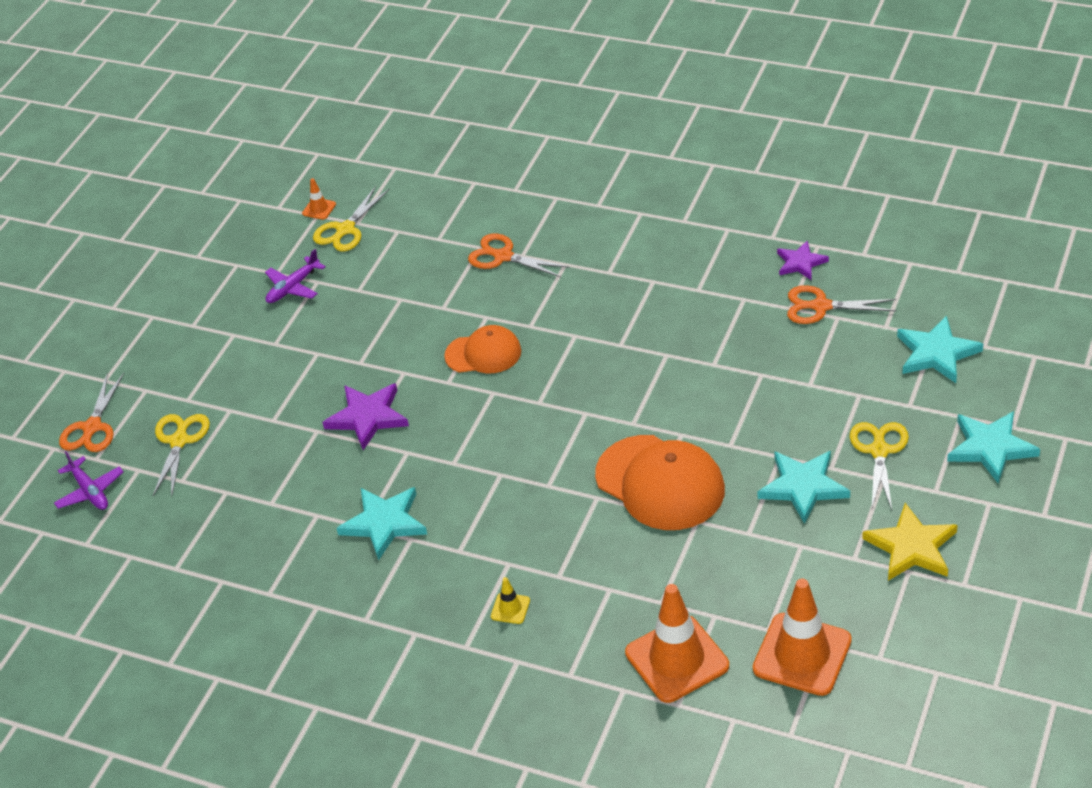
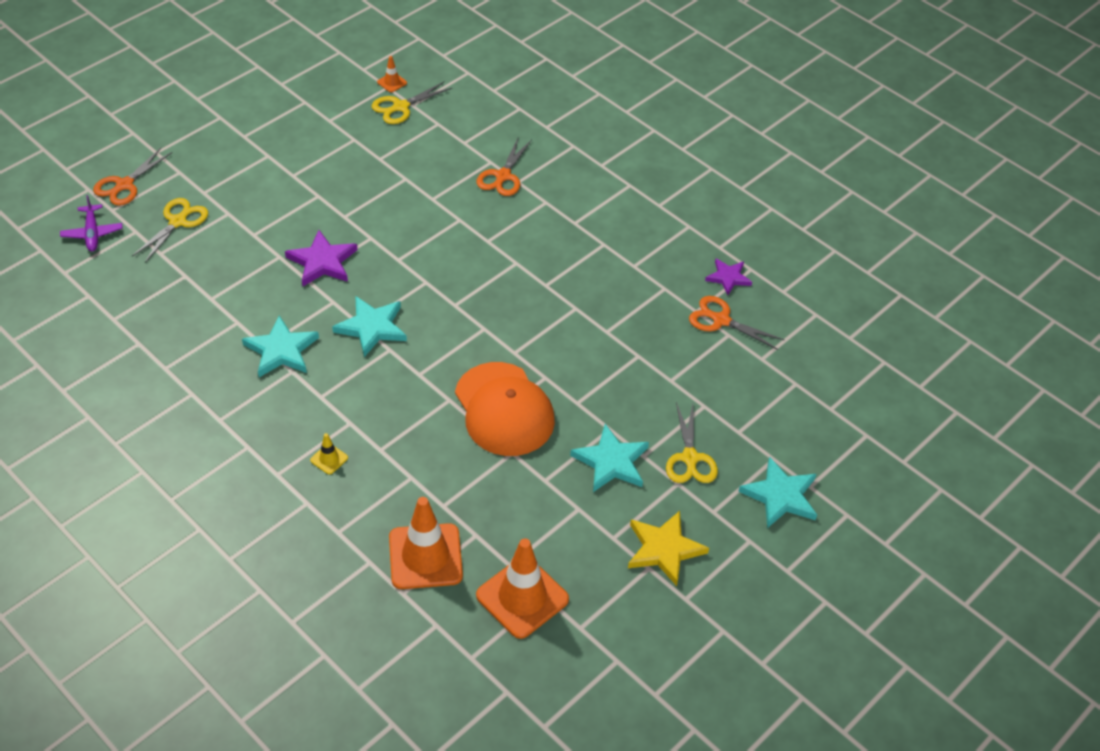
camera: 15 degrees right, 5 degrees up
(293, 287) = (334, 136): purple plane -> none
(483, 353) = (439, 248): orange cap -> none
(503, 256) = (503, 176): orange scissors -> orange scissors turned 120 degrees counterclockwise
(879, 450) = (690, 458): yellow scissors -> yellow scissors turned 150 degrees clockwise
(936, 353) = (788, 398): turquoise star -> turquoise star (372, 327)

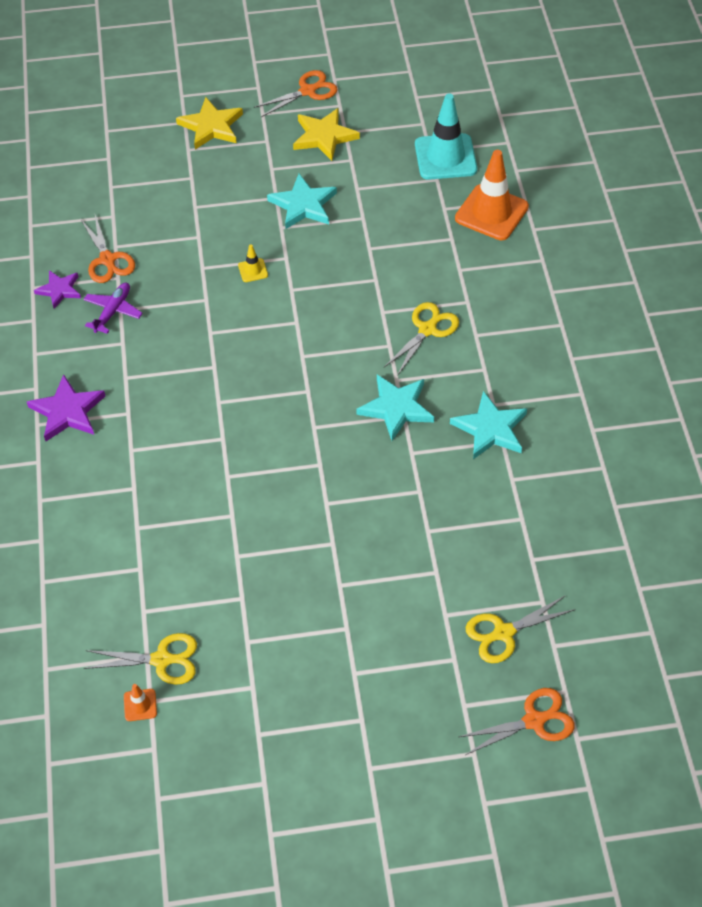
camera: 140 degrees left, 5 degrees up
(92, 233) = (600, 668): purple plane -> purple plane (113, 311)
(322, 262) = (391, 501): purple star -> purple star (67, 411)
(329, 459) = (513, 315): yellow traffic cone -> yellow traffic cone (253, 270)
(503, 176) = (142, 502): orange scissors -> orange scissors (308, 91)
(504, 410) = (347, 281): orange cap -> none
(522, 597) = (445, 157): orange traffic cone -> turquoise traffic cone
(690, 458) = (245, 178): yellow scissors -> yellow scissors (427, 329)
(780, 496) = (211, 126): turquoise star -> yellow star

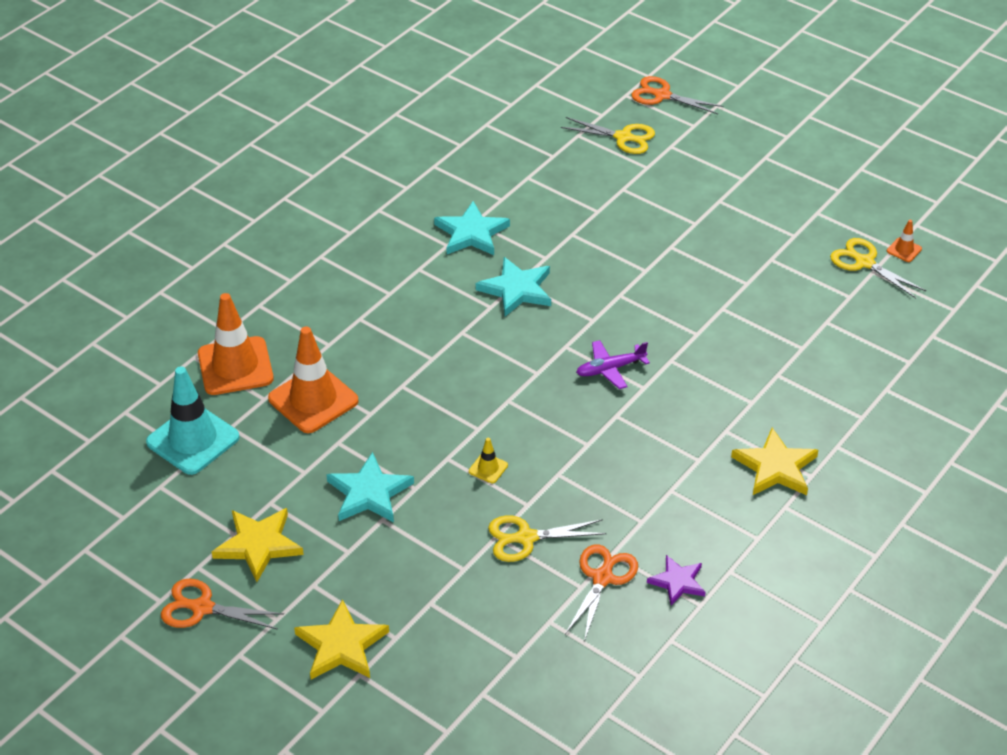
camera: 135 degrees left, 10 degrees down
(67, 411) = (775, 467): purple star -> yellow star
(113, 311) = (649, 524): purple plane -> purple plane (610, 369)
(414, 229) = (313, 400): none -> orange traffic cone
(427, 329) = (417, 322): yellow scissors -> yellow scissors (525, 538)

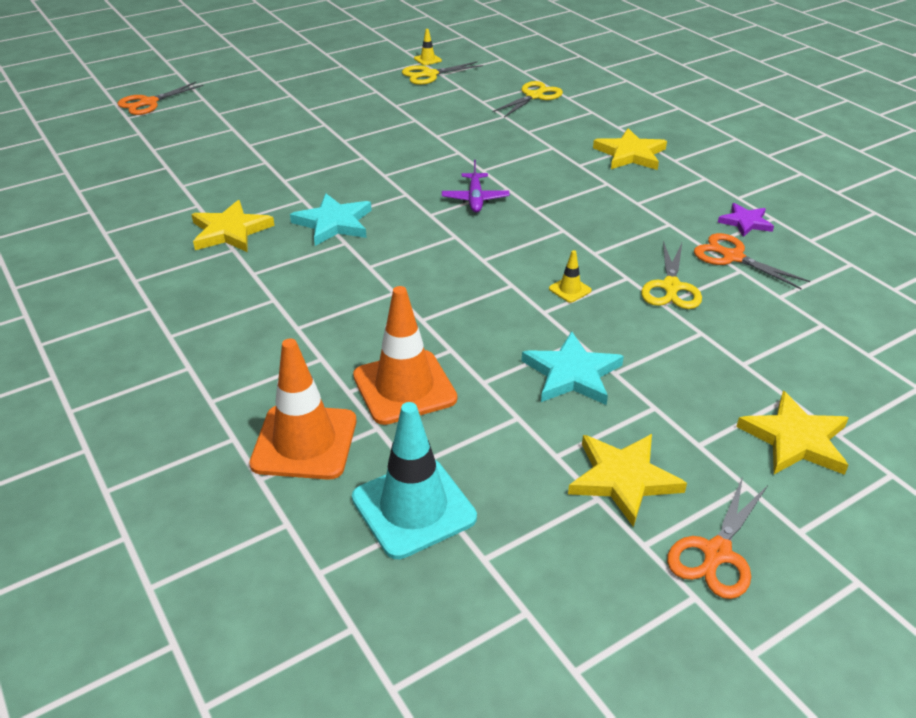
camera: 70 degrees left, 5 degrees down
(471, 233) = (230, 231): turquoise star -> yellow star
(624, 137) = (182, 130): yellow scissors -> yellow scissors (534, 96)
(904, 250) = (427, 59): orange traffic cone -> yellow traffic cone

